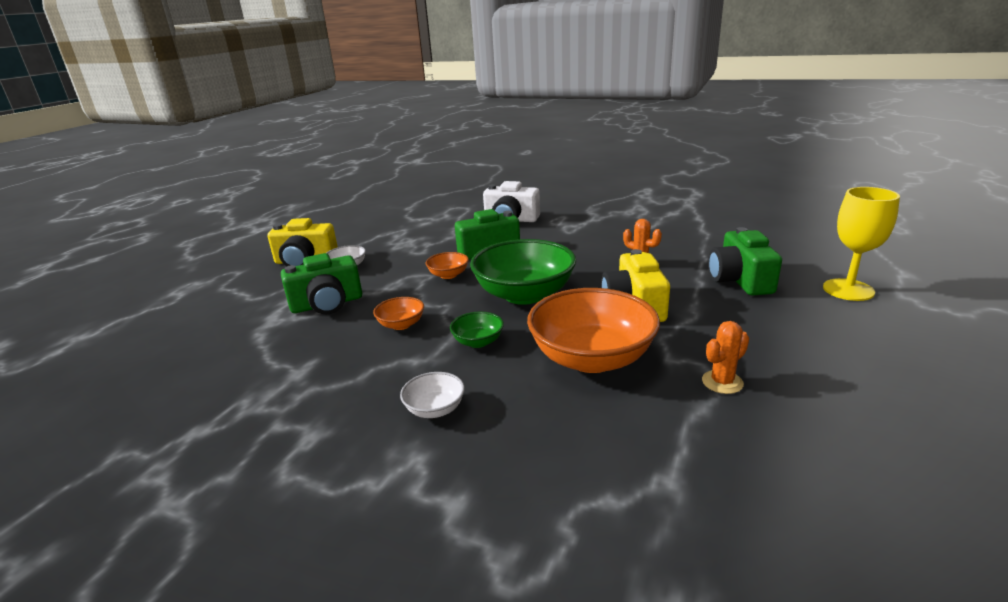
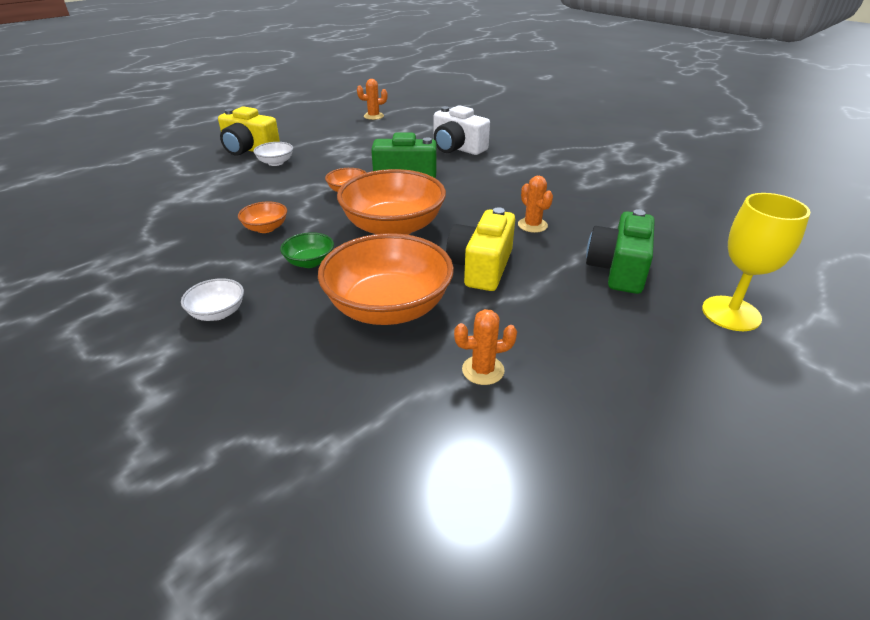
camera: 20 degrees right, 10 degrees up
(327, 304) = (229, 193): green camera -> none
(404, 209) = (373, 116): none -> orange cactus
(524, 294) = (393, 227): green bowl -> orange bowl

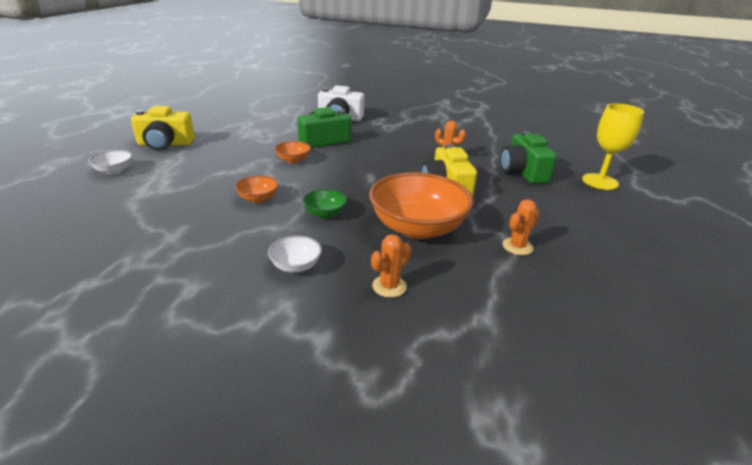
camera: 30 degrees left, 5 degrees down
(276, 162) = (204, 150): white bowl -> white bowl (114, 171)
(373, 116) = (247, 105): orange cactus -> orange cactus (389, 286)
(393, 227) = (358, 177): orange bowl -> none

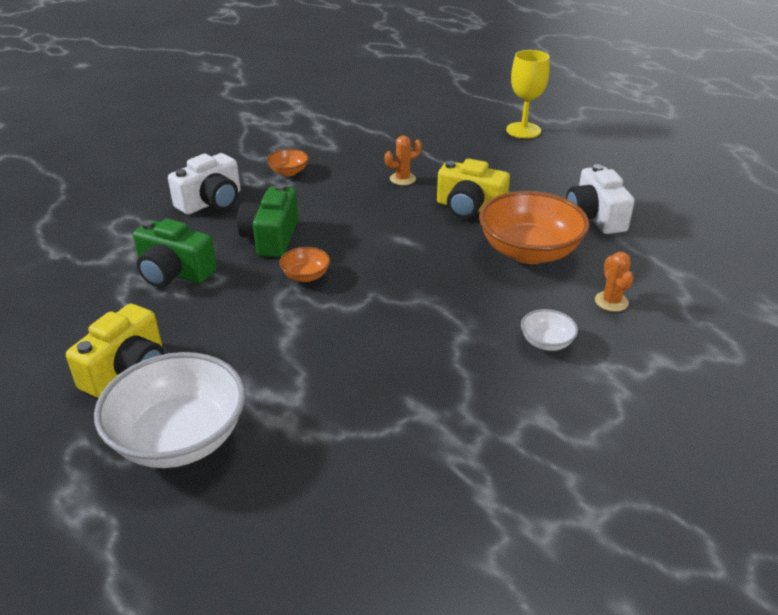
camera: 55 degrees left, 5 degrees up
(114, 171) = (179, 438): white bowl -> white bowl, size x2.21
(258, 198) = (387, 329): orange bowl -> orange bowl (288, 172)
(325, 213) = (459, 295): green bowl -> none
(517, 246) = (595, 217): orange cactus -> white camera
(522, 172) = (473, 155): green camera -> green camera (174, 273)

